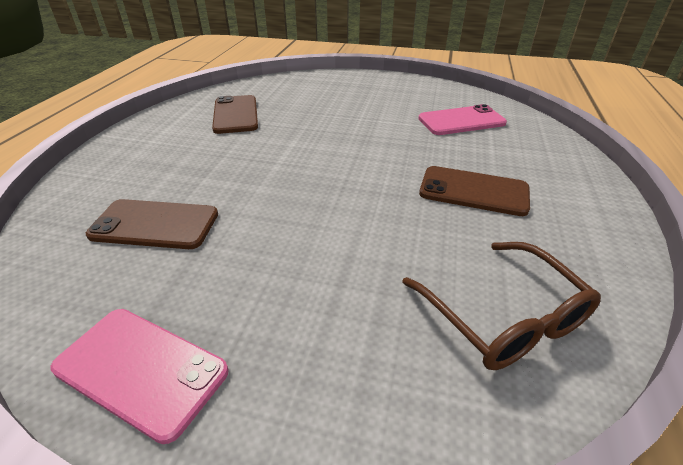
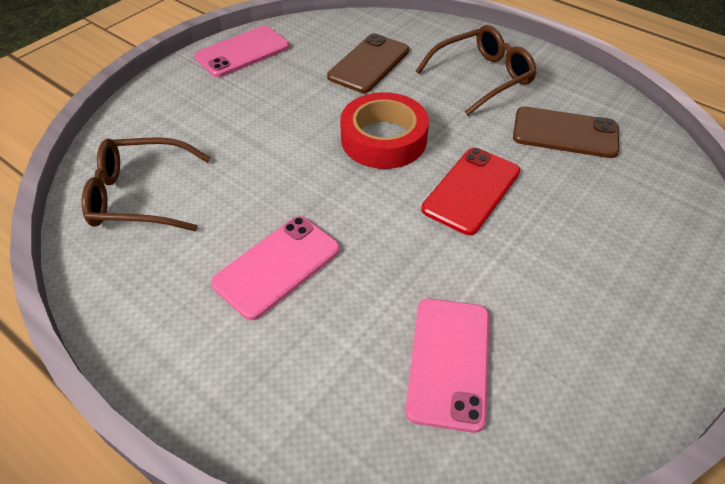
camera: 115 degrees right, 10 degrees up
(168, 154) = (481, 77): none -> brown glasses
(289, 182) = (383, 139): none -> red tape
(323, 136) = (471, 190): none -> red phone
(473, 191) = (277, 266): brown phone -> pink phone

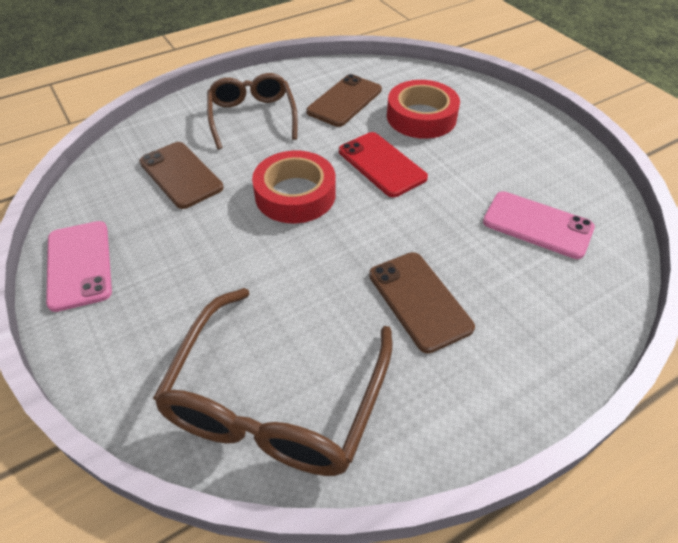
camera: 70 degrees left, 0 degrees up
(141, 196) = (277, 398): brown glasses -> brown glasses, size x1.51
(277, 266) = (419, 301): pink phone -> brown phone
(589, 205) = (421, 117): none -> red tape

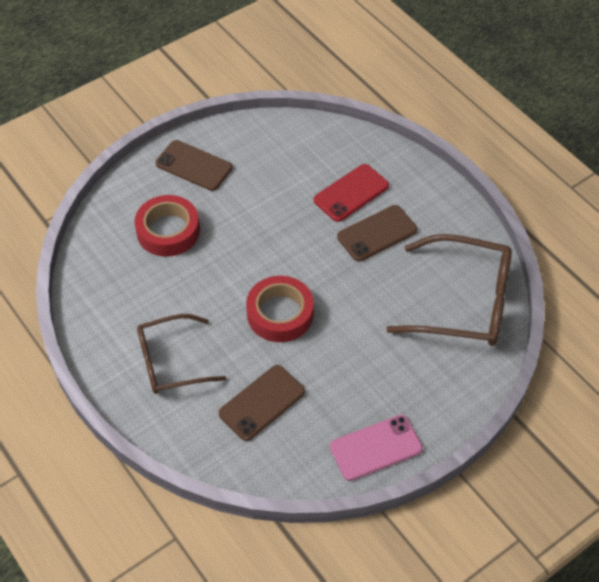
camera: 95 degrees left, 5 degrees up
(344, 101) = (143, 289): brown phone -> brown phone (194, 166)
(381, 164) = (237, 258): red phone -> red phone (351, 193)
(537, 225) = (298, 167): pink phone -> none

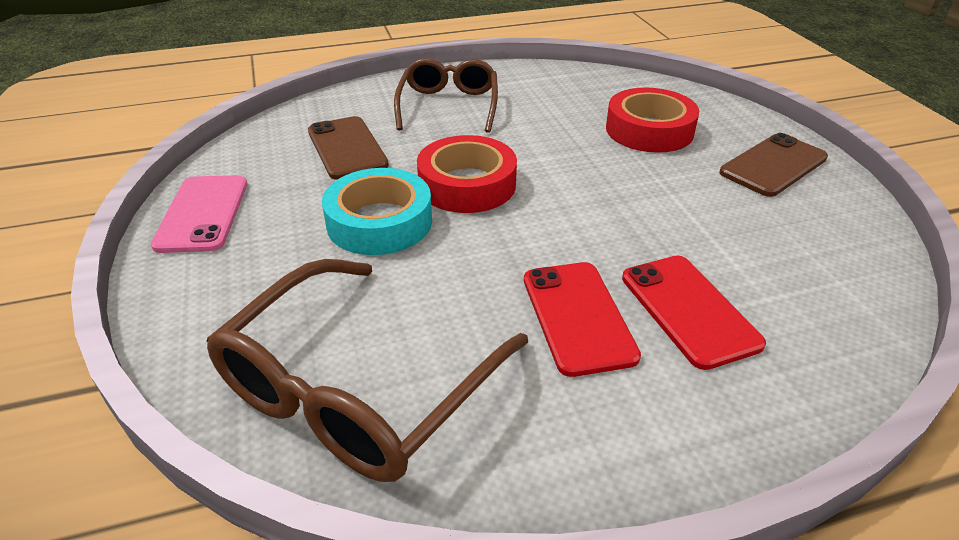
camera: 110 degrees right, 15 degrees down
(340, 345) = (379, 222): none -> turquoise tape
(377, 233) = (577, 317): brown phone -> red phone

